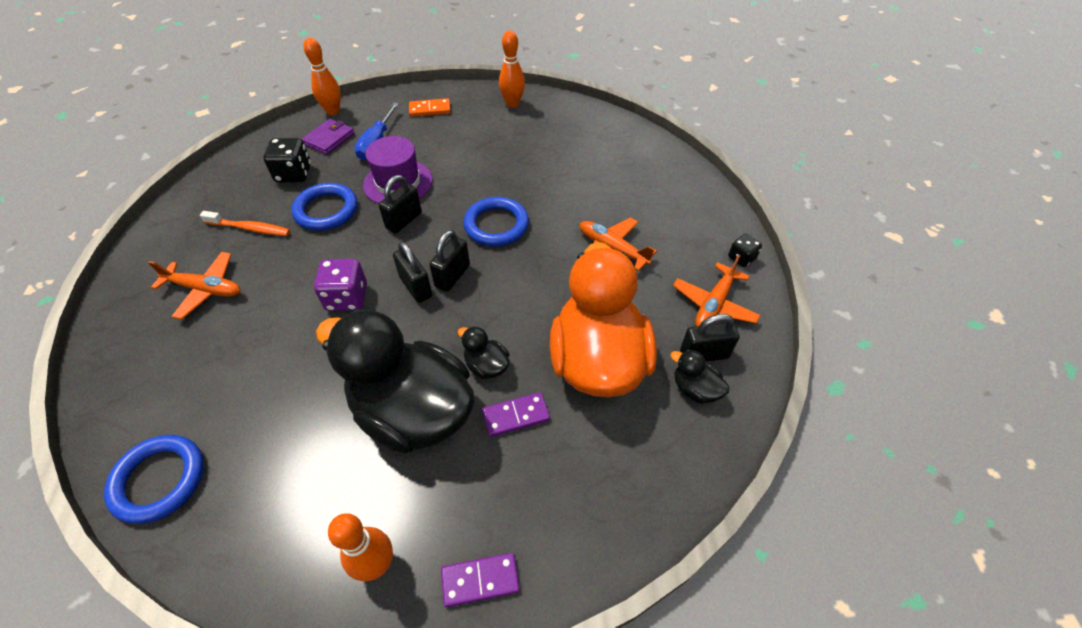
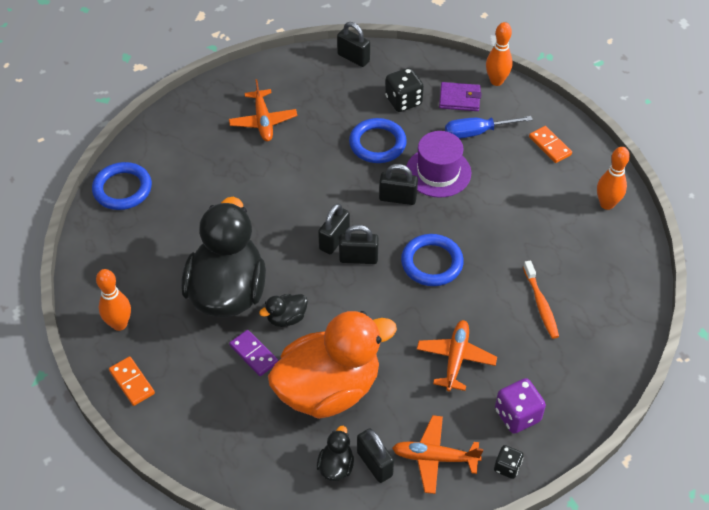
camera: 65 degrees right, 0 degrees up
(203, 188) = (353, 58): none -> black padlock
(250, 228) = (331, 110): orange toothbrush -> orange toothbrush (541, 304)
(347, 298) = (300, 204): purple dice -> purple dice (517, 415)
(480, 580) = (132, 382): purple domino -> orange domino
(486, 366) = (286, 318): black duck -> black duck turned 135 degrees counterclockwise

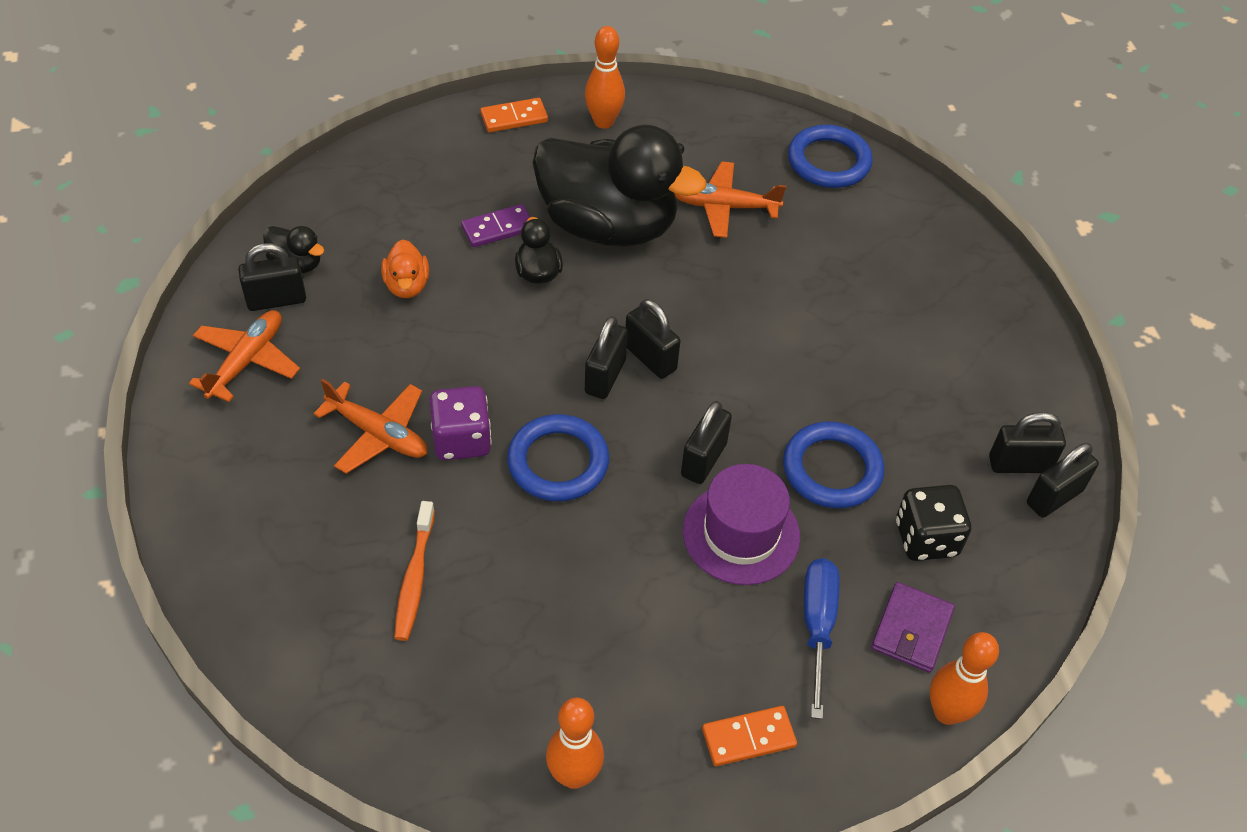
camera: 105 degrees right, 0 degrees up
(263, 121) = (922, 336): orange plane -> orange plane (724, 207)
(328, 389) = (407, 285): orange duck -> orange duck, size x0.40
(338, 72) = (1019, 464): none -> black padlock
(507, 467) = (185, 432): black dice -> none
(517, 415) = (250, 473): purple dice -> purple dice (461, 440)
(541, 304) = (414, 578): orange toothbrush -> orange toothbrush turned 90 degrees counterclockwise

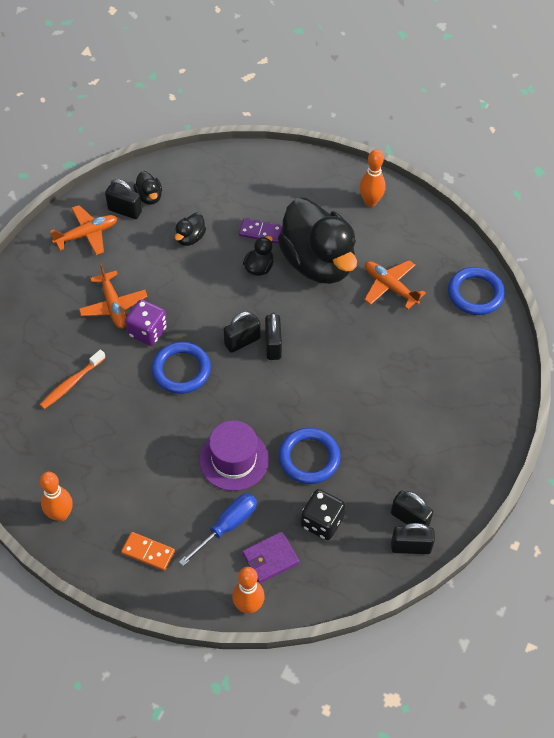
camera: 40 degrees right, 5 degrees up
(407, 285) = (190, 238): orange duck -> black duck
(514, 118) = (324, 174): orange domino -> none
(703, 460) = (250, 412): black padlock -> none

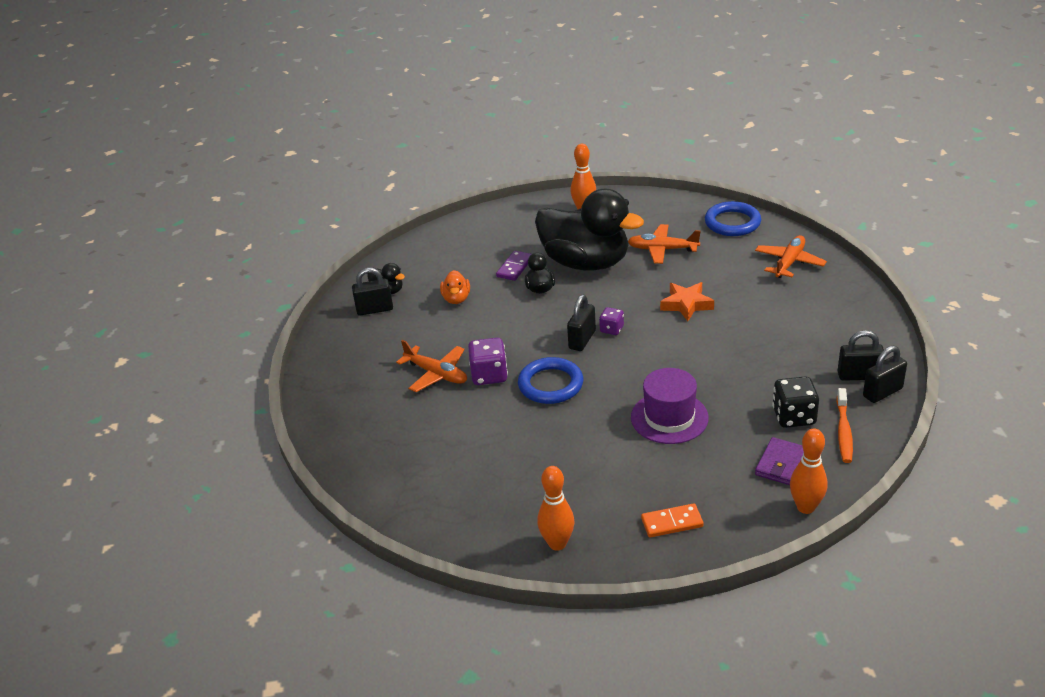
camera: 30 degrees left, 20 degrees down
(71, 383) = (458, 446): orange toothbrush -> orange toothbrush (843, 431)
(87, 234) = (356, 340): orange plane -> orange plane (789, 262)
(190, 238) = (456, 299): black duck -> orange duck
(227, 526) = (719, 464): blue screwdriver -> none
(260, 232) = (514, 267): purple domino -> purple domino turned 45 degrees counterclockwise
(273, 345) = (611, 329): black padlock -> purple dice
(309, 458) = (731, 382): blue ring -> none
(352, 358) = (686, 305): none -> orange star

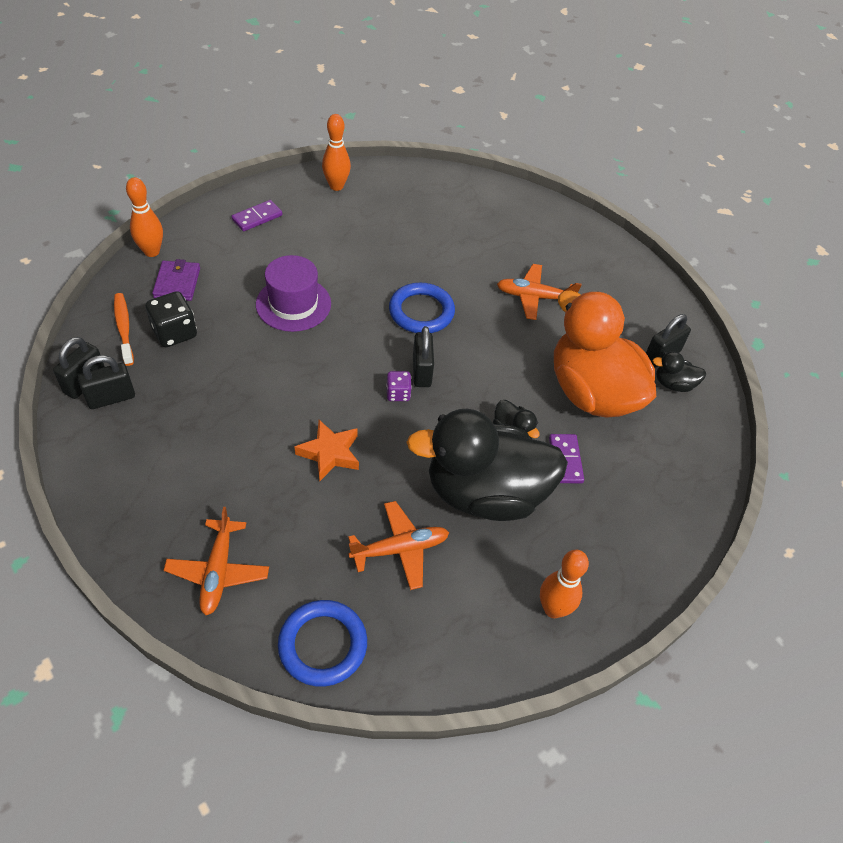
camera: 145 degrees right, 15 degrees up
(456, 299) = (592, 392): orange duck -> orange duck, size x2.49
(489, 375) = (485, 307): purple dice -> none
(672, 522) = (257, 217): orange domino -> purple domino

